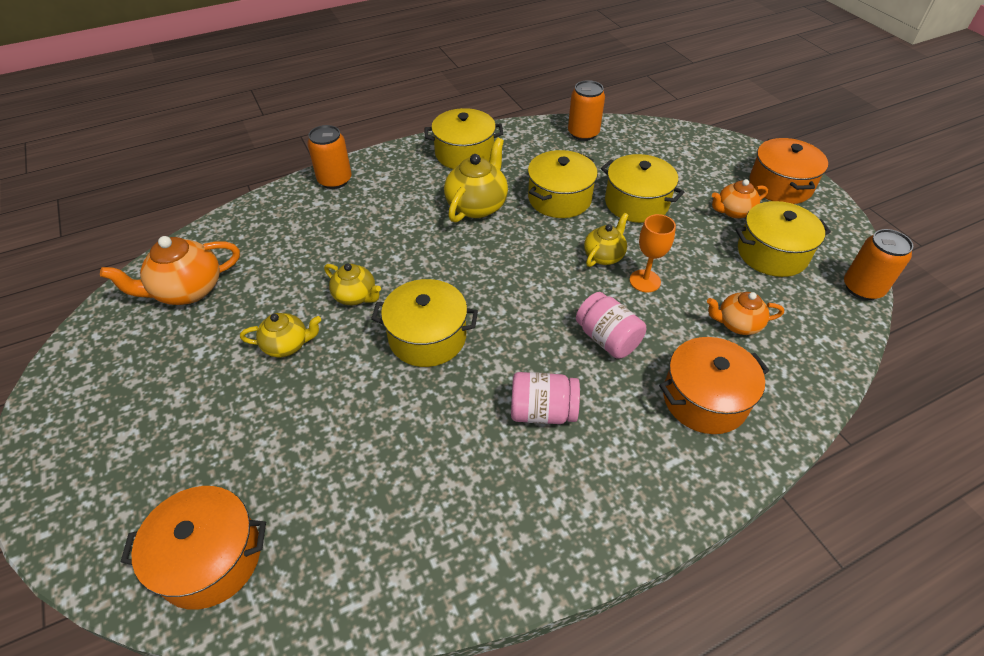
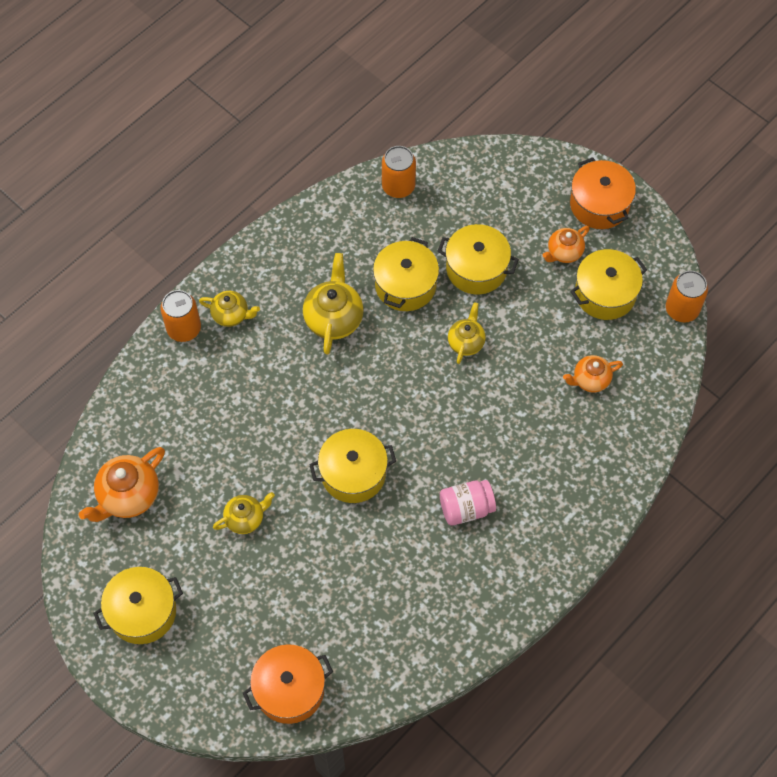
camera: 20 degrees left, 15 degrees up
(356, 296) = (275, 454): yellow teapot -> yellow teapot (231, 315)
(464, 153) = (292, 252): yellow pot -> yellow pot (142, 612)
(607, 339) = (494, 428): pink jar -> none
(645, 281) = (507, 359): orange goblet -> none
(704, 399) = (579, 458): orange pot -> none

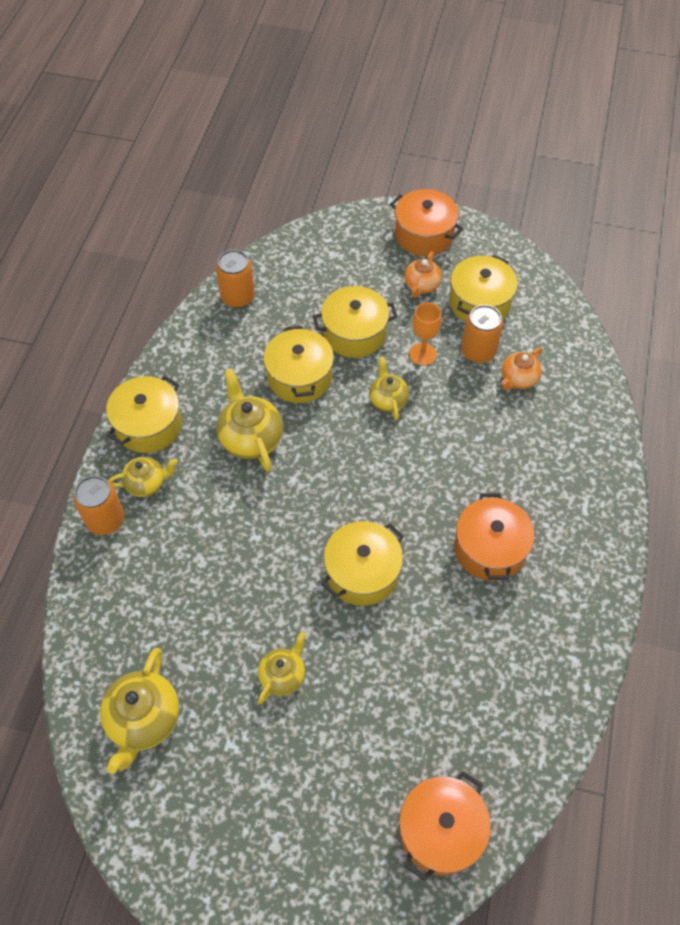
camera: 30 degrees left, 5 degrees down
(128, 496) = (144, 720): orange teapot -> yellow teapot
(142, 612) = (233, 838): yellow pot -> yellow pot (148, 425)
(466, 508) = (489, 549): pink jar -> orange pot
(522, 316) = (422, 354): none -> orange goblet
(682, 309) = (551, 286): orange can -> orange can (478, 352)

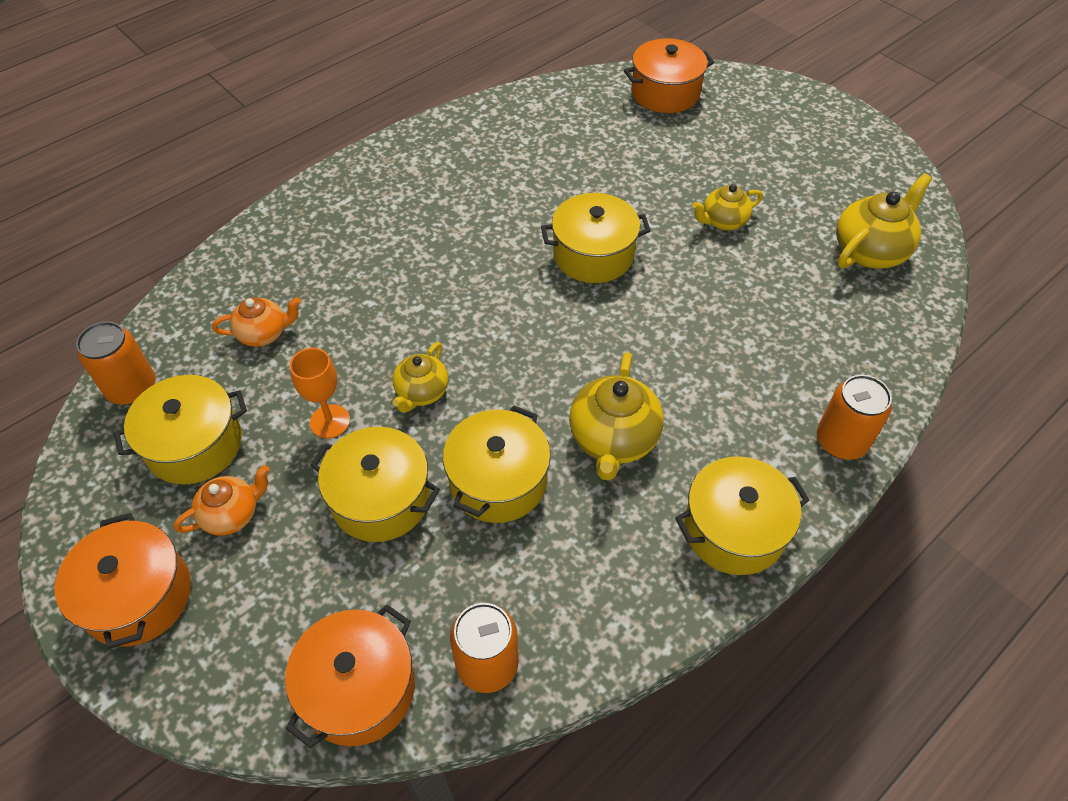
camera: 145 degrees left, 5 degrees down
(147, 483) = (771, 456): yellow teapot -> none
(478, 352) = (268, 387): orange can -> orange can (132, 388)
(489, 549) = (461, 214): orange pot -> orange pot (359, 688)

